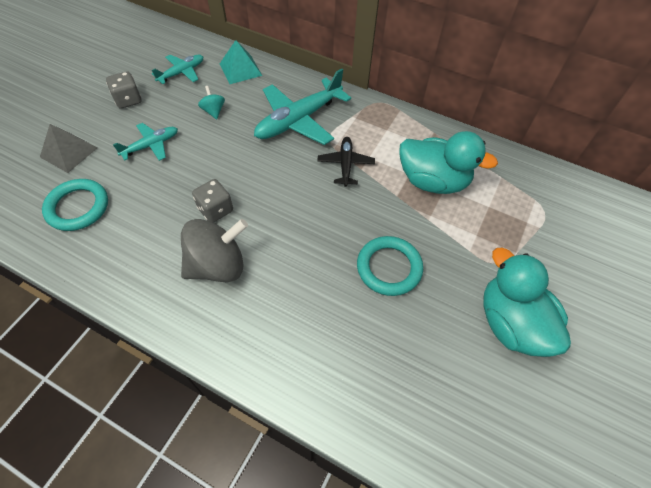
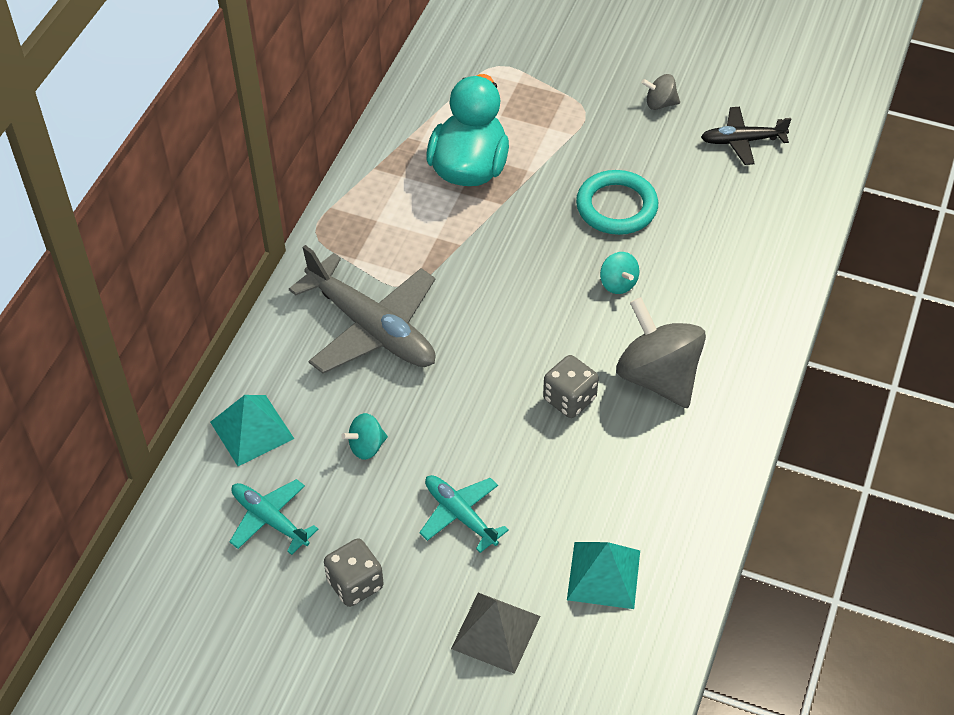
camera: 95 degrees left, 5 degrees down
(78, 207) = (603, 575): turquoise ring -> turquoise pyramid
(299, 120) = (371, 328): turquoise plane -> grey plane
(310, 255) = (618, 284): none -> turquoise spinning top
(345, 165) = (456, 262): black plane -> black plane (742, 141)
(511, 323) = (660, 103): turquoise duck -> grey spinning top

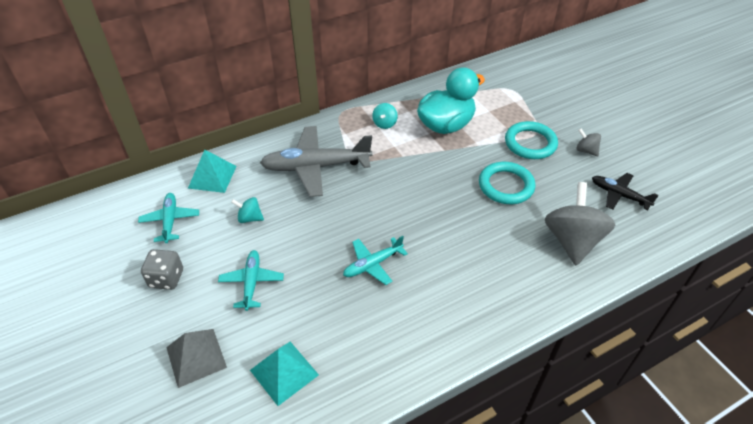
camera: 40 degrees right, 5 degrees down
(371, 328) = (316, 167): grey plane -> grey plane turned 90 degrees clockwise
(569, 399) = (373, 264): grey dice -> turquoise plane
(591, 132) = (530, 143): none -> turquoise ring
(618, 284) = (465, 224): turquoise spinning top -> turquoise spinning top (384, 124)
(658, 377) = (434, 286): grey spinning top -> grey spinning top (572, 241)

